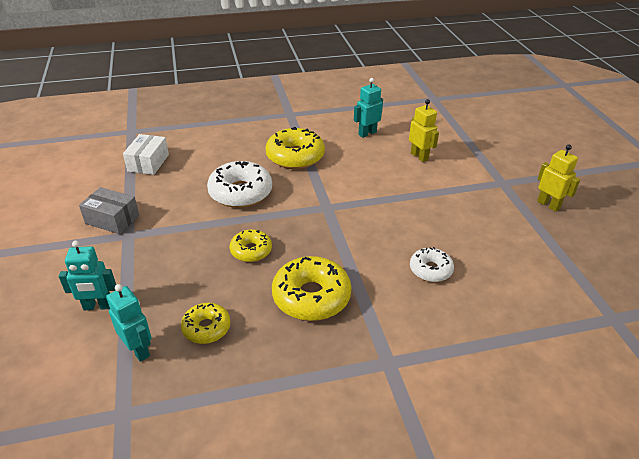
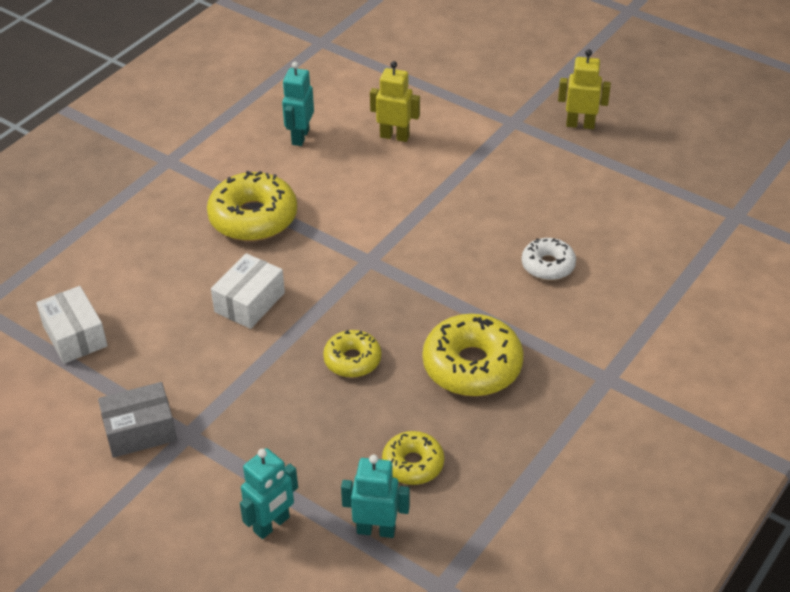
camera: 40 degrees left, 5 degrees up
(240, 192) = (249, 302): white donut -> white box

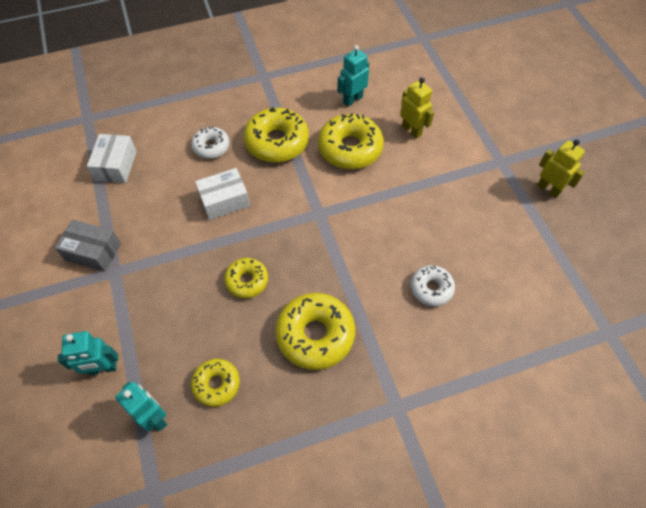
camera: 35 degrees right, 15 degrees up
(178, 259) = (211, 147): none -> white donut
(344, 184) = (350, 148): none -> yellow donut

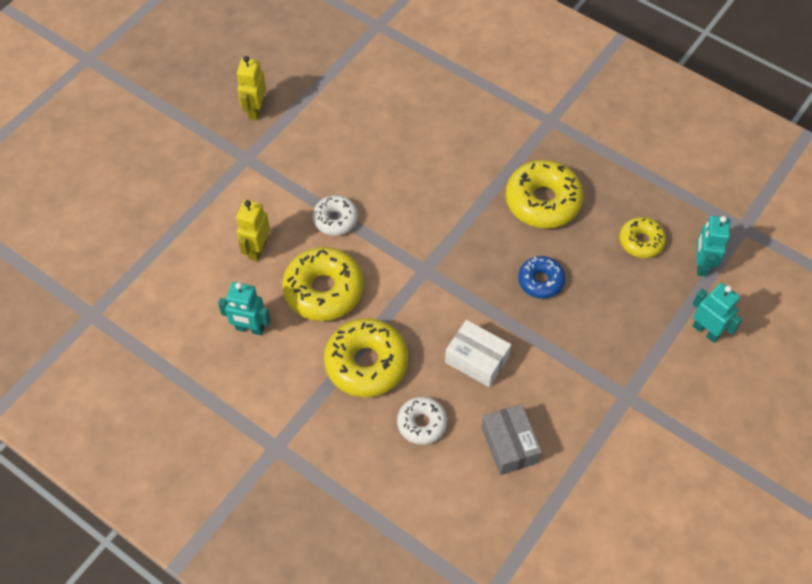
camera: 125 degrees left, 0 degrees up
(93, 252) = (626, 433): grey box -> grey box (509, 445)
(116, 165) = (521, 502): white box -> none
(247, 281) = (540, 281): yellow donut -> blue donut
(431, 288) = (433, 146): white donut -> white donut (335, 219)

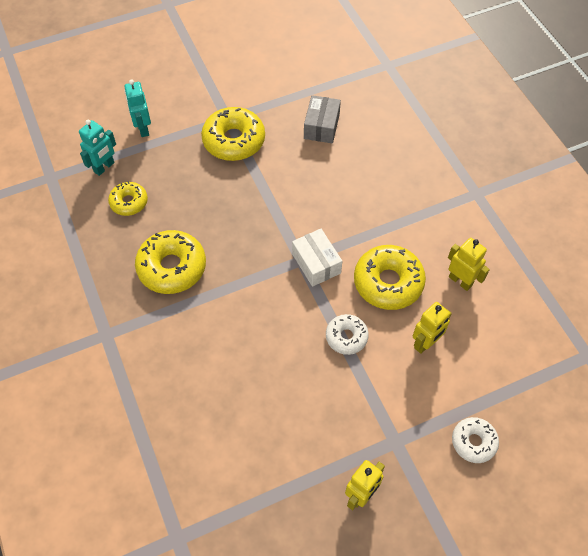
camera: 150 degrees left, 0 degrees up
(250, 329) = (460, 281): turquoise robot -> yellow robot
(366, 363) = (385, 216): yellow donut -> yellow donut (234, 140)
(422, 423) = (369, 163): white donut -> white donut (473, 442)
(477, 359) = (307, 182): white box -> white box (316, 263)
(540, 281) = (223, 210): blue donut -> none

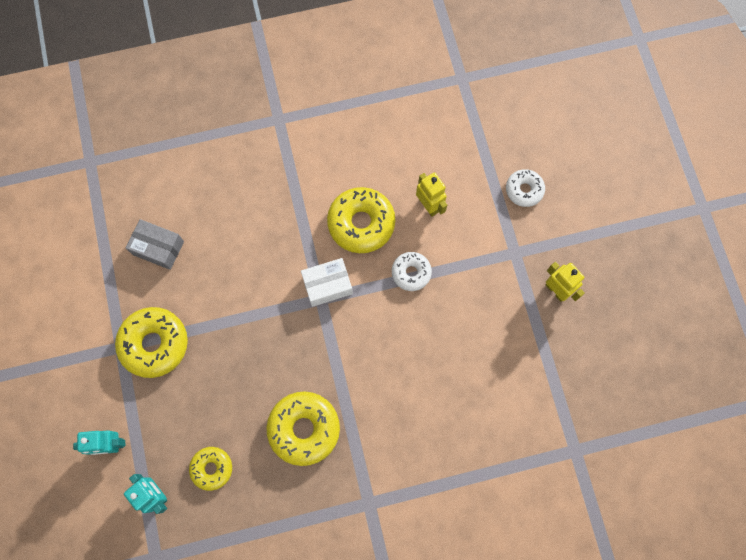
camera: 80 degrees left, 15 degrees up
(460, 281) = (371, 159): yellow robot -> none

